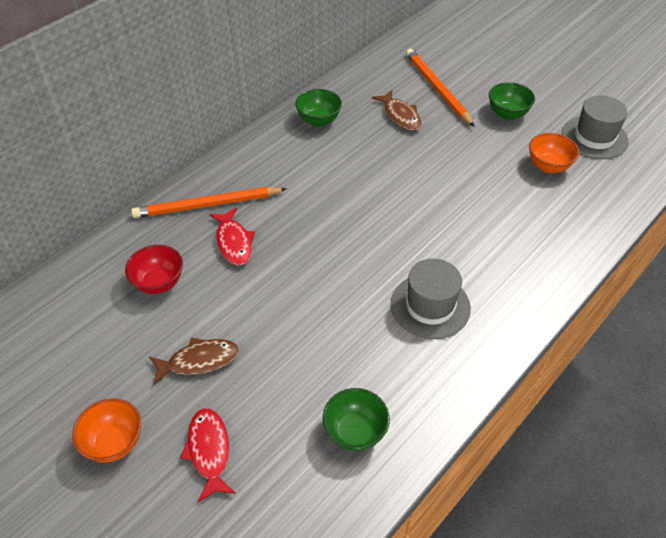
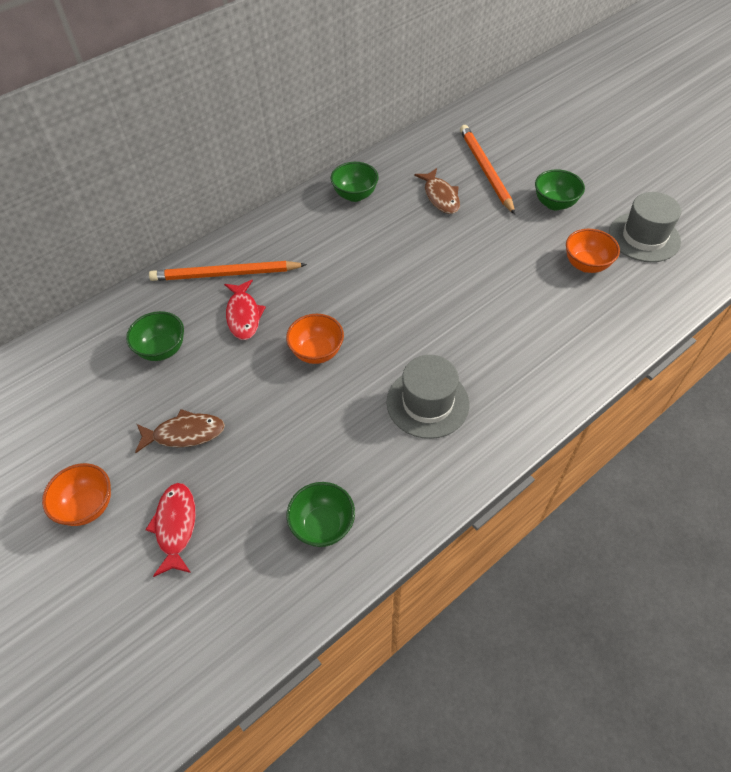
camera: 10 degrees right, 5 degrees up
(159, 283) = (162, 349): red bowl -> green bowl
(314, 270) = (317, 352): none -> orange bowl

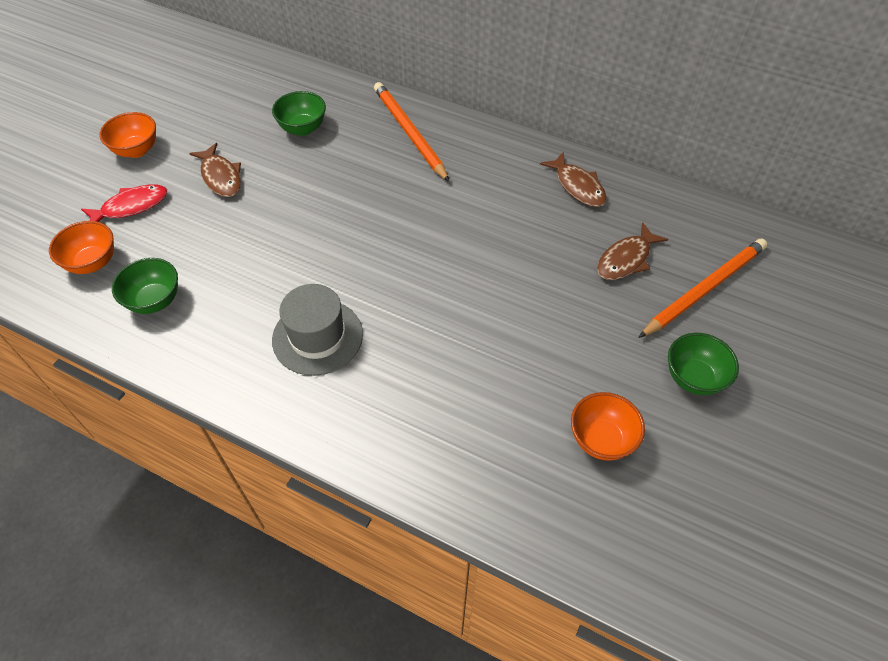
camera: 65 degrees right, 0 degrees up
(243, 315) = (366, 163): red fish -> none
(317, 352) = (345, 230): orange bowl -> orange bowl (93, 262)
(355, 195) = (577, 186): green bowl -> brown fish
(644, 237) = (697, 500): grey hat -> none

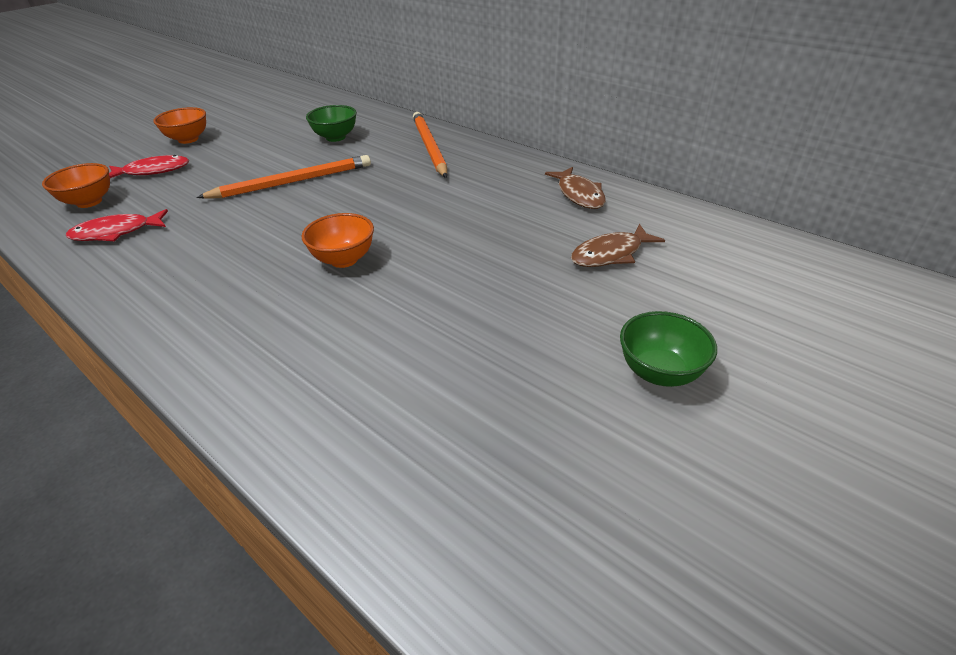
camera: 15 degrees right, 15 degrees down
(155, 301) = (116, 232): green bowl -> red fish
(220, 177) = (243, 160): brown fish -> none
(317, 337) = (243, 277): grey hat -> none
(601, 439) = (511, 419): orange bowl -> orange bowl (344, 259)
(704, 289) = (699, 289): orange pencil -> orange pencil (292, 182)

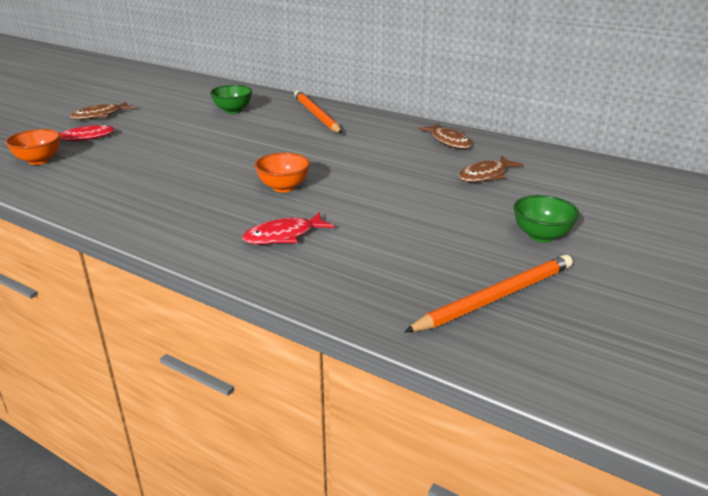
camera: 10 degrees left, 10 degrees down
(116, 232) = (79, 179): red fish -> red fish (284, 236)
(188, 139) = (100, 115): orange bowl -> brown fish
(292, 182) = (212, 141): orange pencil -> orange pencil (495, 297)

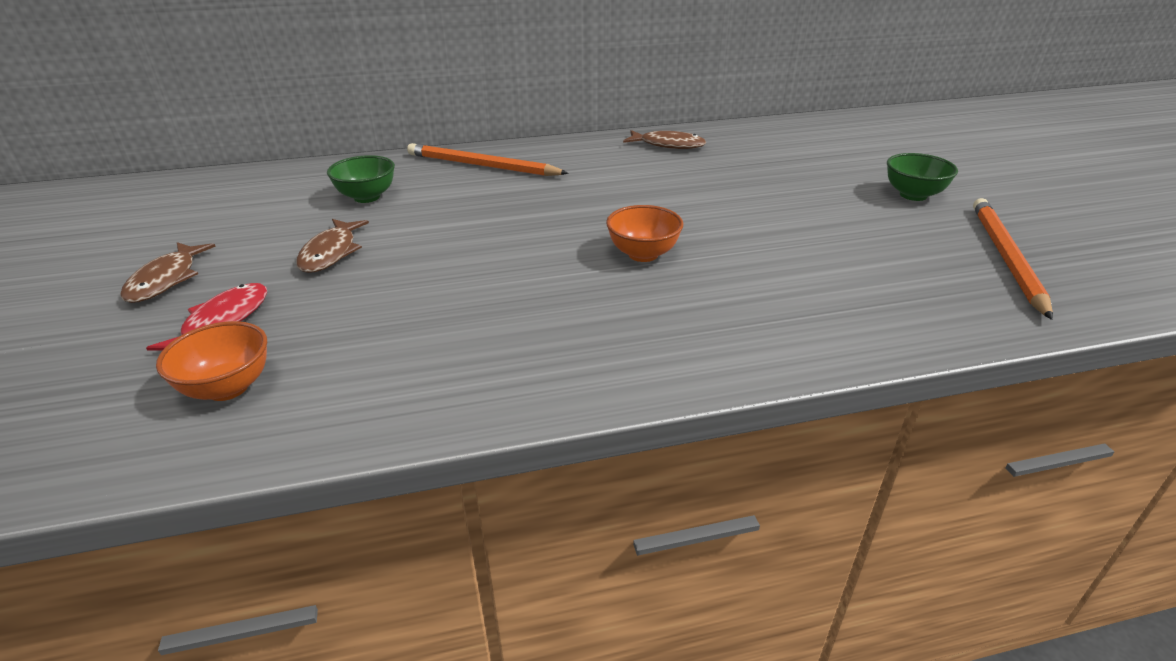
camera: 45 degrees left, 5 degrees up
(284, 236) = (765, 300): red fish -> none
(485, 175) = (766, 163): brown fish -> brown fish (331, 253)

